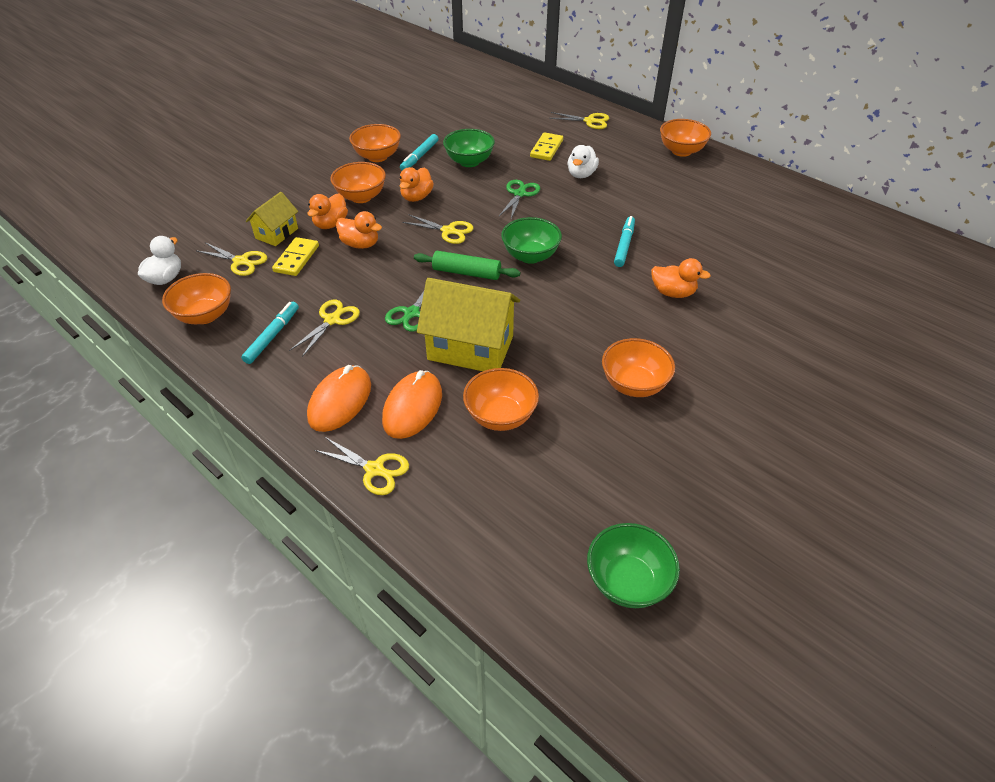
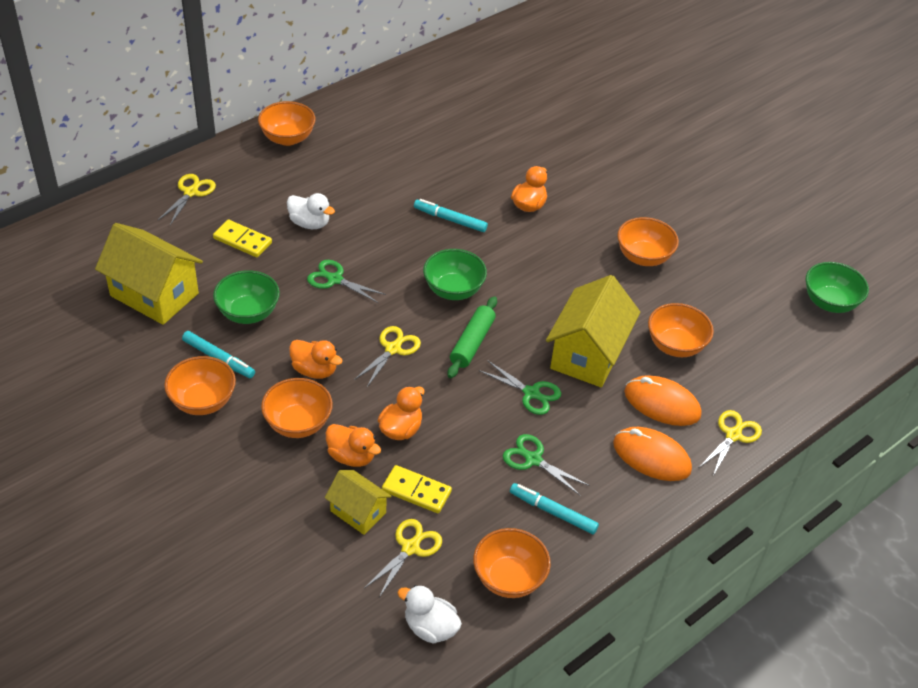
camera: 85 degrees left, 0 degrees up
(332, 320) = (533, 459): yellow scissors -> green scissors
(476, 124) = (154, 294): none -> yellow house

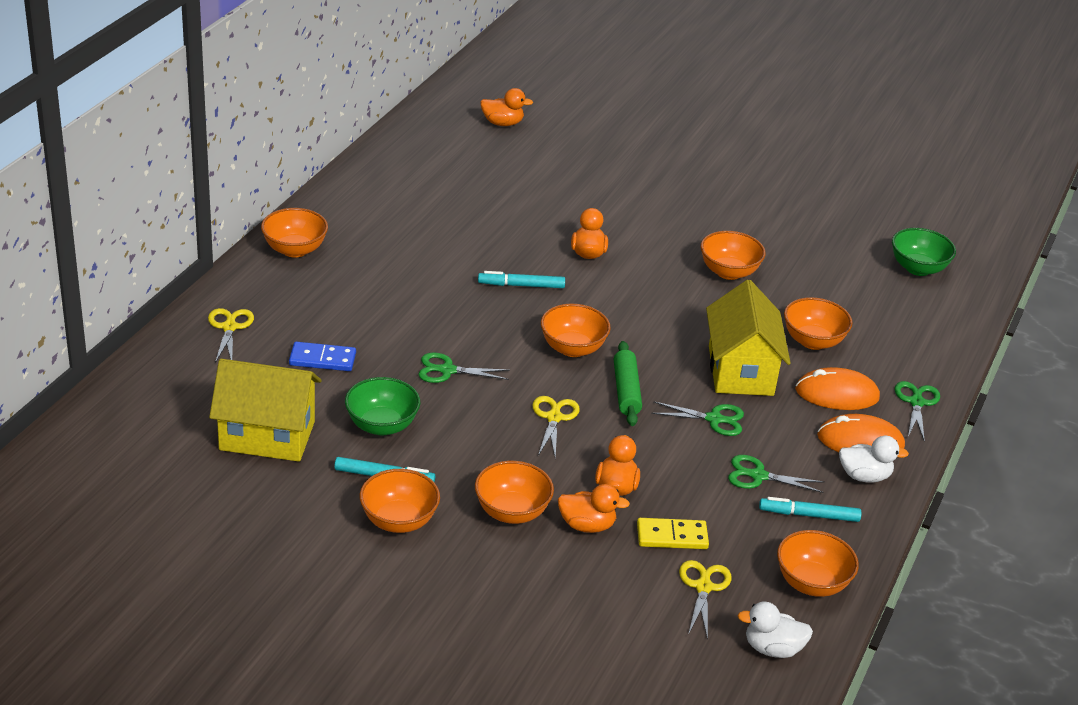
camera: 25 degrees left, 10 degrees down
(242, 240) = (322, 359): yellow domino -> blue domino
(310, 223) = (381, 325): white duck -> white duck (864, 476)
(314, 370) = (491, 459): orange duck -> orange duck (502, 123)
(358, 512) = (631, 572): yellow house -> none
(453, 290) = (572, 348): green bowl -> orange bowl
(733, 435) = (916, 402): yellow scissors -> green scissors

